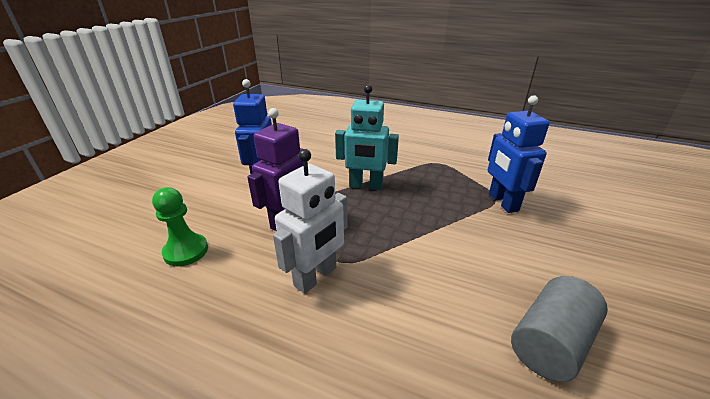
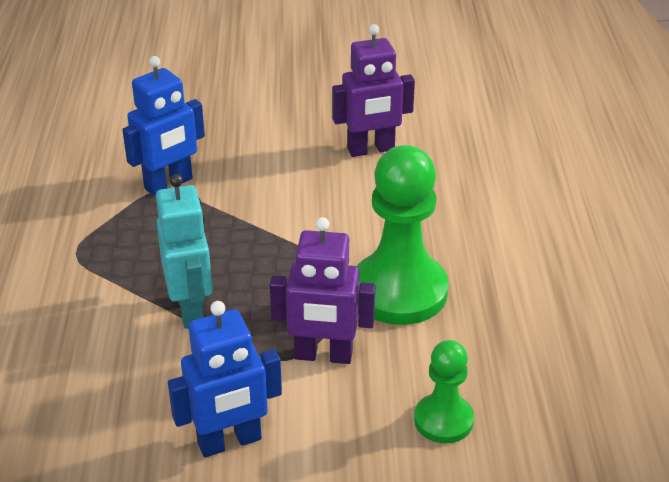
camera: 115 degrees left, 5 degrees up
(316, 277) = (399, 291): white robot -> green pawn
(550, 342) = (371, 150): grey cylinder -> purple robot

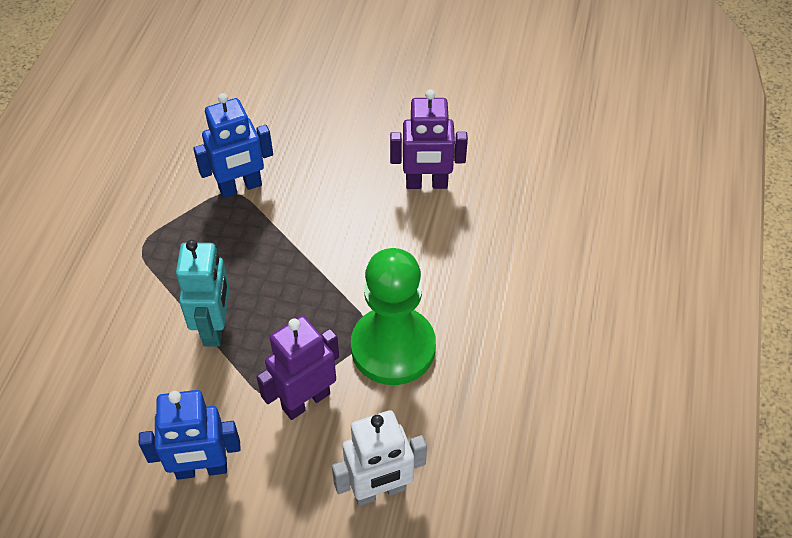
camera: 15 degrees right, 15 degrees up
(323, 355) = (305, 400): purple robot -> purple robot turned 120 degrees clockwise
(443, 420) = (379, 491): green pawn -> white robot

